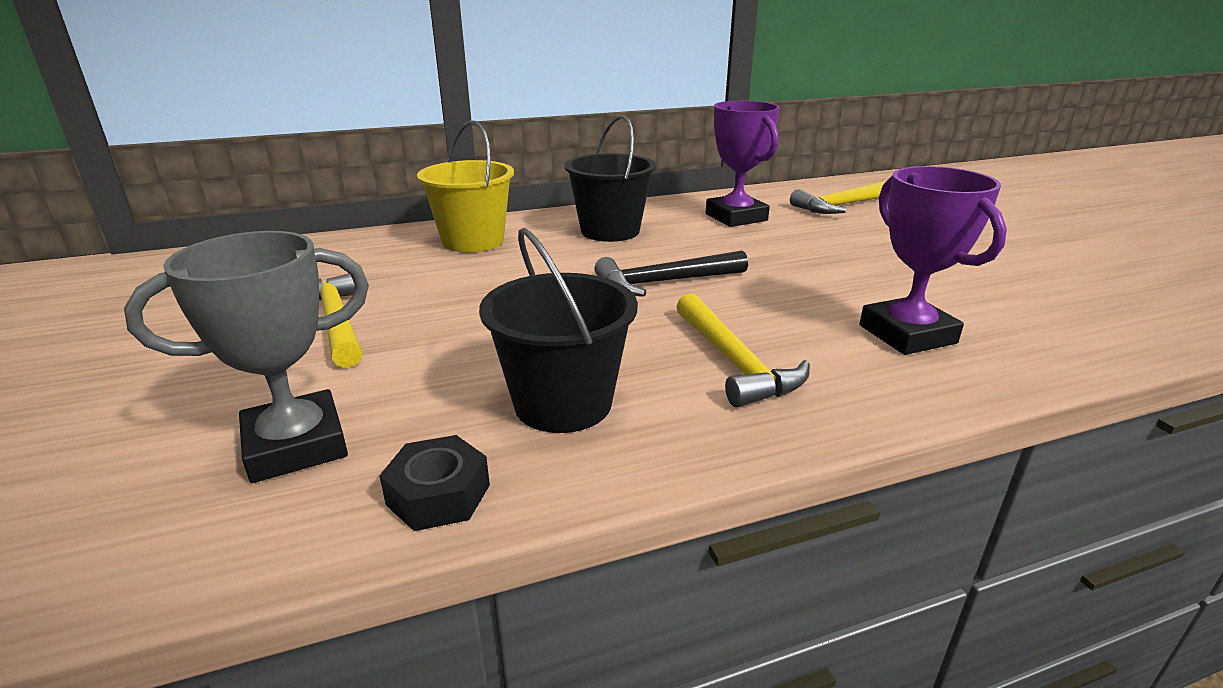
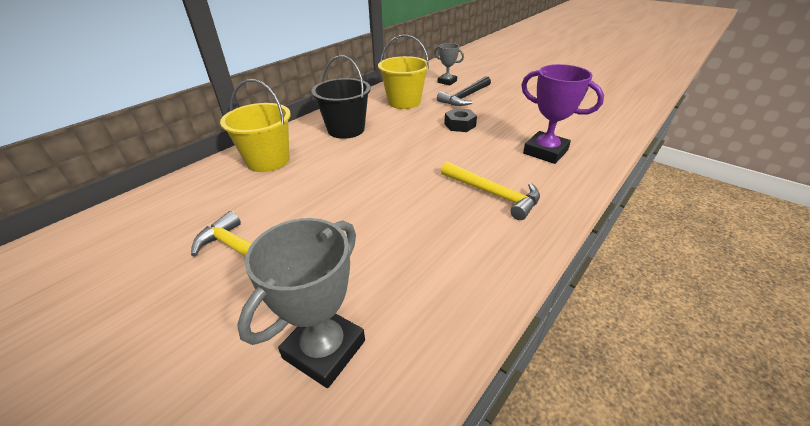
camera: 30 degrees left, 10 degrees up
(438, 495) = (441, 337): black nut -> black nut (460, 125)
(563, 403) = (442, 252): black bucket -> none
(664, 282) = (412, 156): black hammer -> black hammer (465, 97)
(736, 217) = (404, 102): purple trophy -> yellow bucket
(841, 206) = (447, 82): yellow hammer -> grey trophy

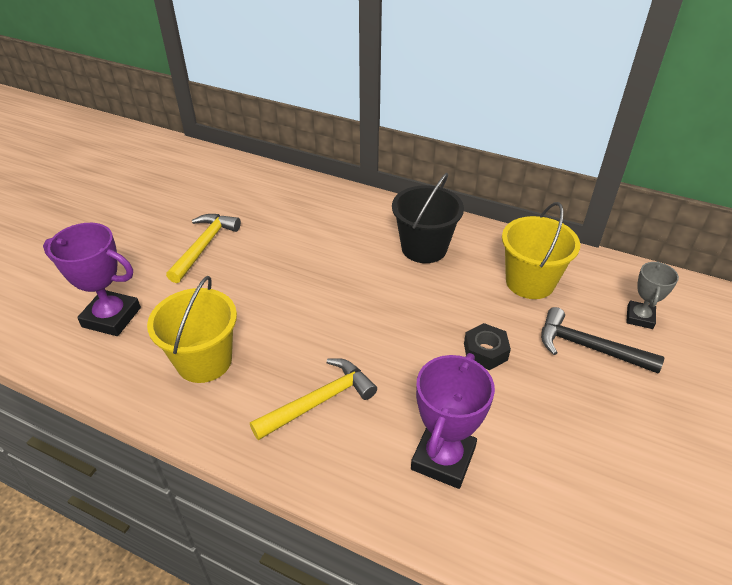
camera: 75 degrees right, 5 degrees up
(268, 160) = (338, 213): yellow bucket -> yellow bucket (204, 361)
(324, 349) = (111, 317): grey trophy -> purple trophy
(493, 194) = (319, 401): yellow hammer -> yellow hammer turned 150 degrees counterclockwise

